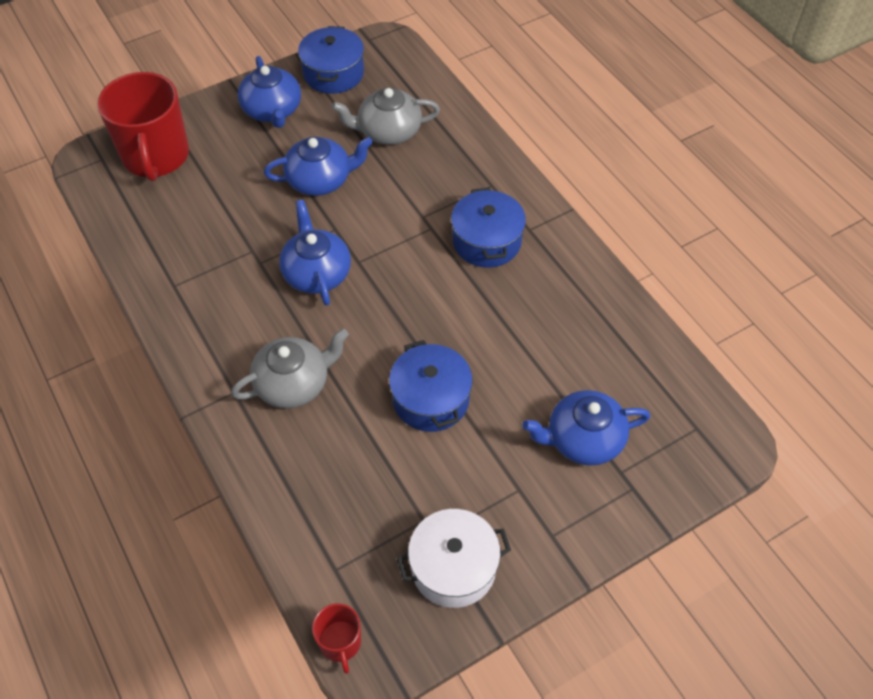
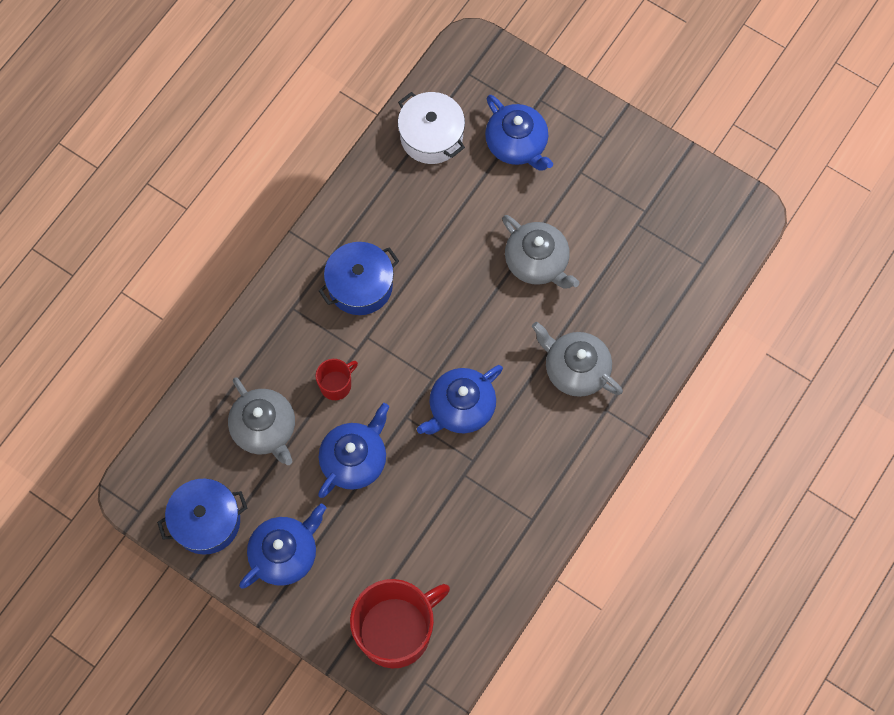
camera: 115 degrees left, 15 degrees up
(320, 180) = (355, 459): blue teapot -> blue teapot turned 75 degrees clockwise
(340, 642) = (749, 236): red mug -> red mug (336, 385)
(431, 399) = (537, 262): blue pot -> grey teapot
(453, 567) = (660, 190): white pot -> white pot (431, 136)

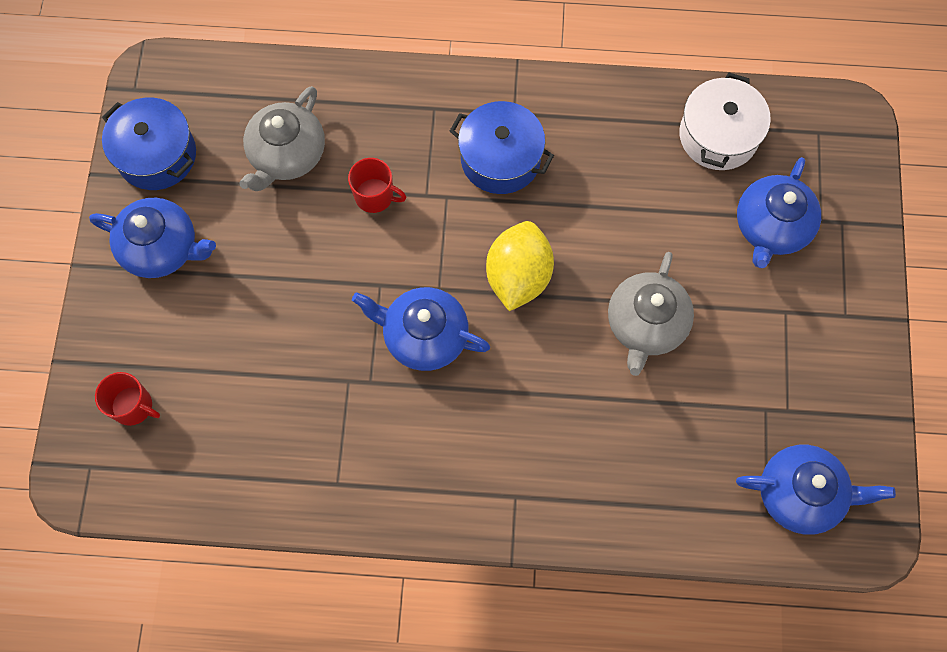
camera: 60 degrees right, 0 degrees up
(355, 459) = (302, 259): blue teapot -> blue teapot (801, 494)
(396, 630) = (133, 406): red mug -> red mug, size x0.46
(455, 323) = (518, 276): none -> yellow lemon
(575, 369) = (544, 435): grey teapot -> none

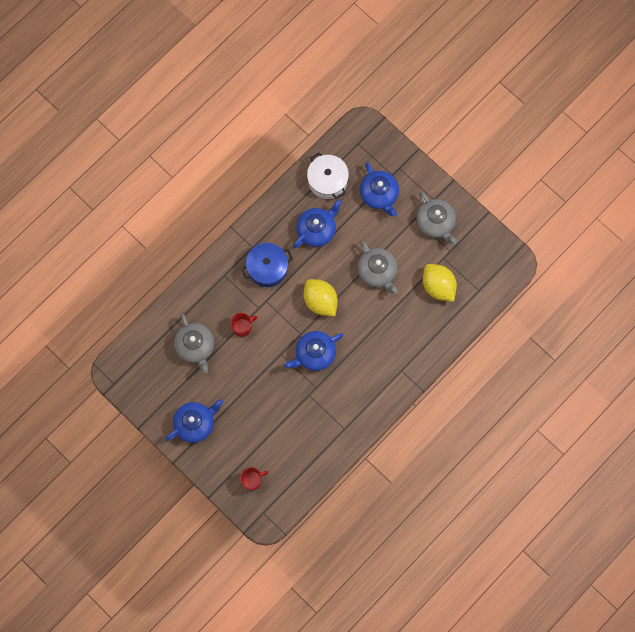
camera: 50 degrees left, 5 degrees up
(157, 155) = (152, 396): blue pot -> none
(711, 440) = (438, 286): none -> yellow lemon
(801, 494) = (481, 273): blue teapot -> blue teapot (317, 230)
(811, 349) = (435, 223): none -> grey teapot

